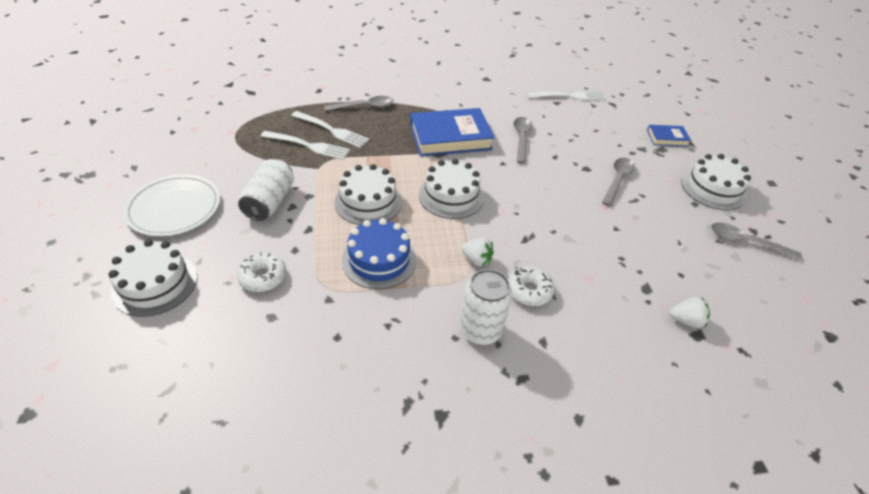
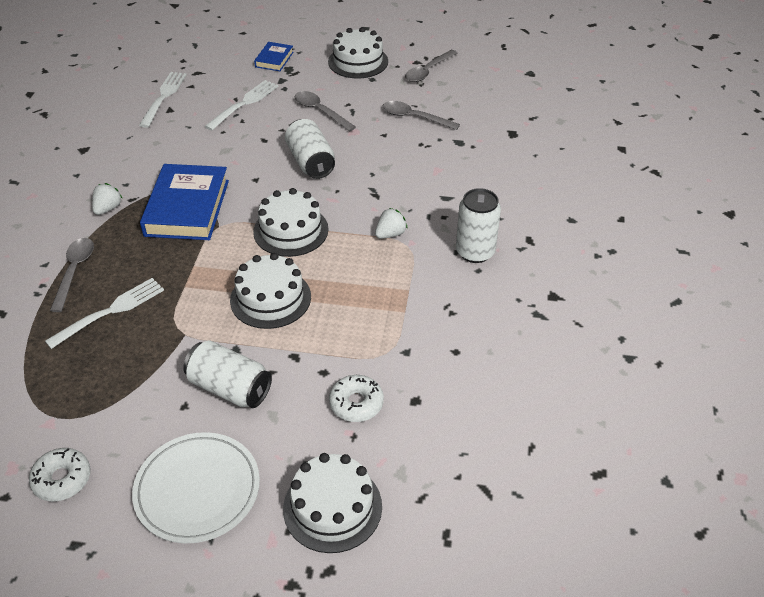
camera: 70 degrees left, 0 degrees up
(308, 146) = (132, 339): white fork -> white fork (244, 103)
(379, 260) = (365, 304): blue cake -> none
(521, 138) = (220, 154): grey spoon -> grey spoon (414, 117)
(529, 291) = (440, 210): white donut -> white donut (62, 479)
(544, 189) = (311, 162): none -> white can
(686, 320) = (497, 134): white strawberry -> white strawberry (108, 208)

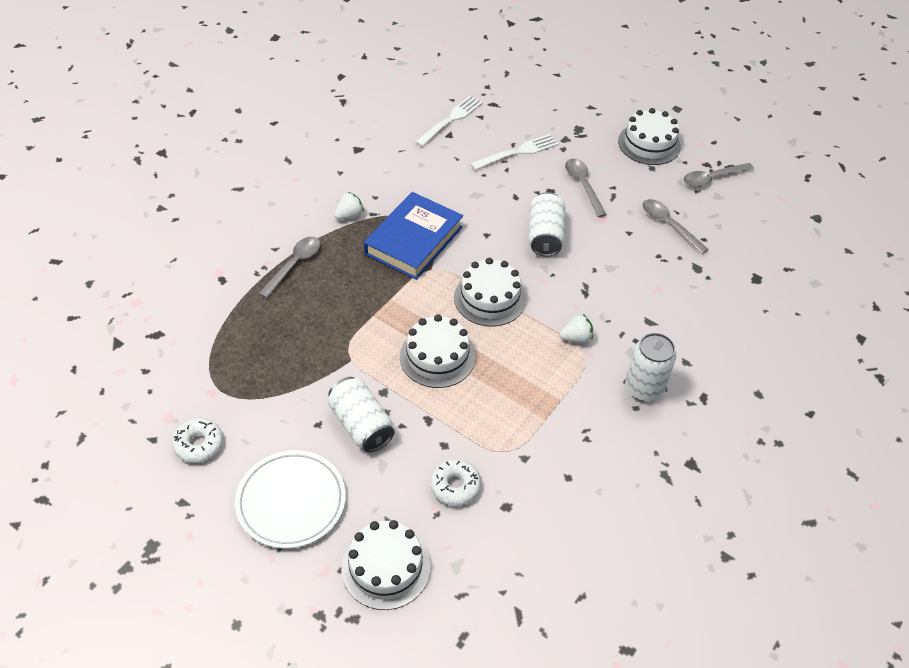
camera: 25 degrees right, 5 degrees up
(110, 311) = (304, 314): white fork -> none
(274, 59) = (570, 114): blue book -> none

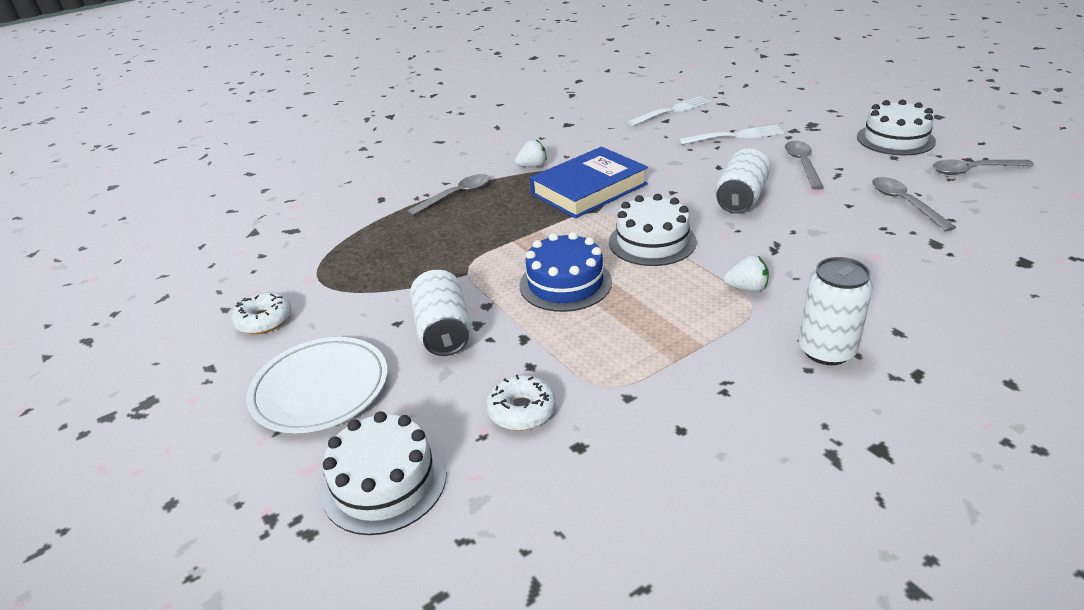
camera: 25 degrees right, 15 degrees down
(437, 357) = (565, 283): white cake -> blue cake

